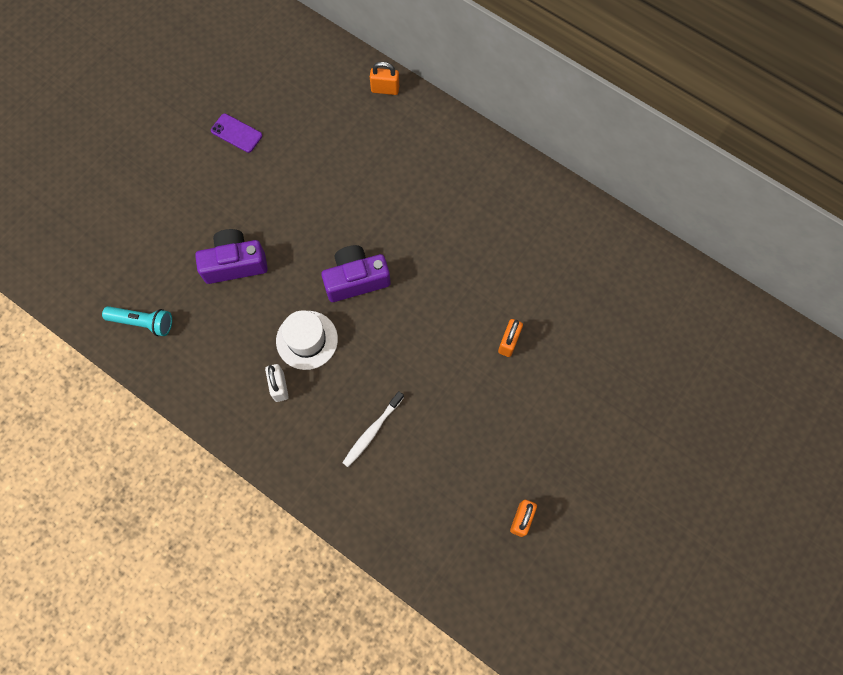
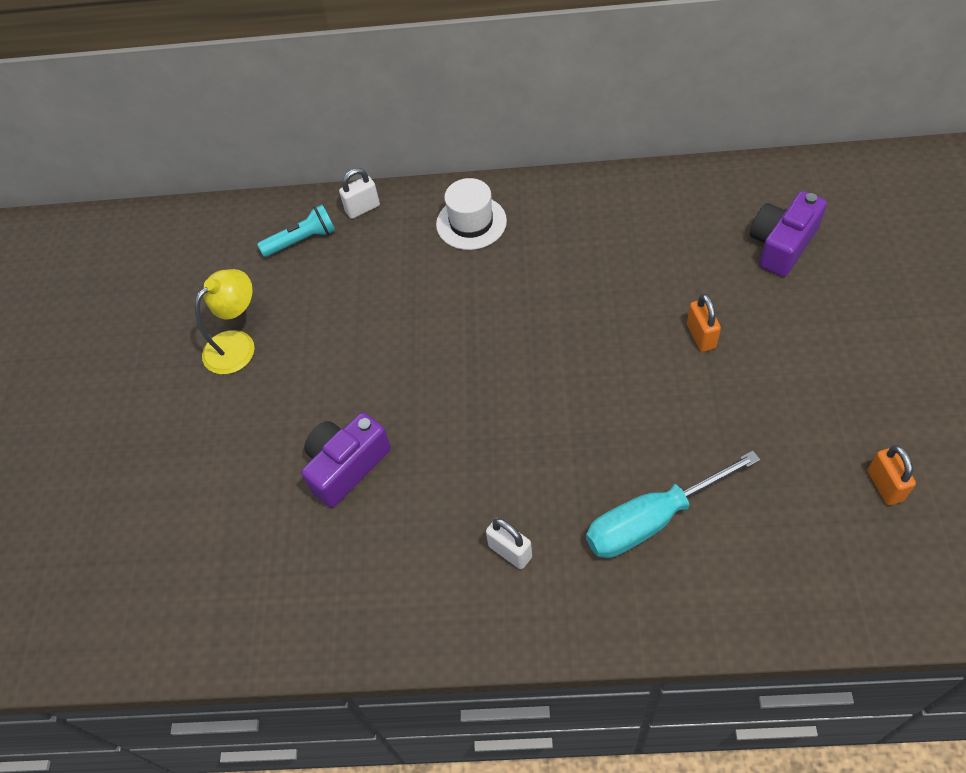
camera: 30 degrees left, 15 degrees down
(143, 322) = (289, 604): turquoise flashlight -> turquoise flashlight (302, 240)
(236, 133) = (237, 344): purple phone -> yellow lamp
(307, 340) = (496, 483): white hat -> white hat (471, 223)
(356, 279) = (493, 389): purple camera -> purple camera (782, 245)
(372, 431) = (652, 520): white toothbrush -> turquoise screwdriver
(385, 89) = (362, 208): orange padlock -> white padlock

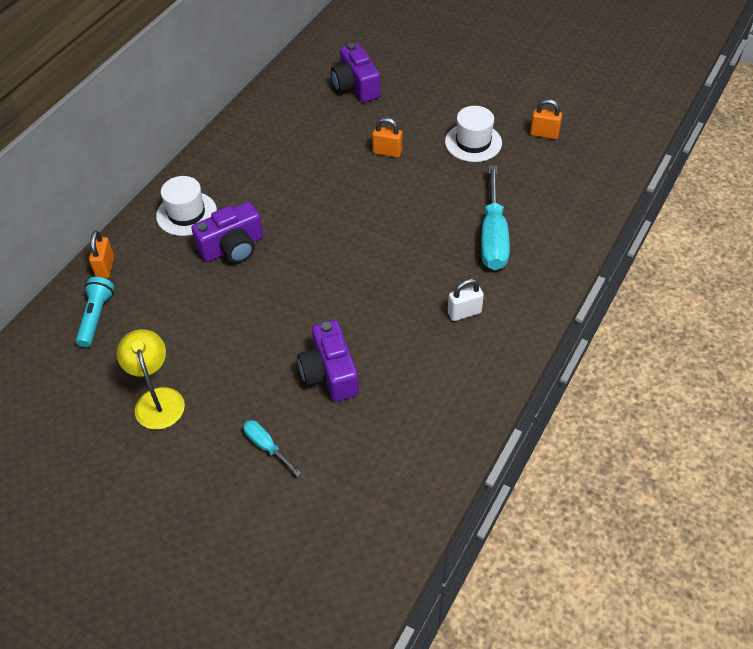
camera: 65 degrees left, 5 degrees down
(229, 464) = (266, 447): none -> turquoise screwdriver
(362, 208) = (105, 267): white padlock -> orange padlock
(454, 285) = (232, 247): none -> purple camera
(795, 413) = (473, 142): none -> white hat

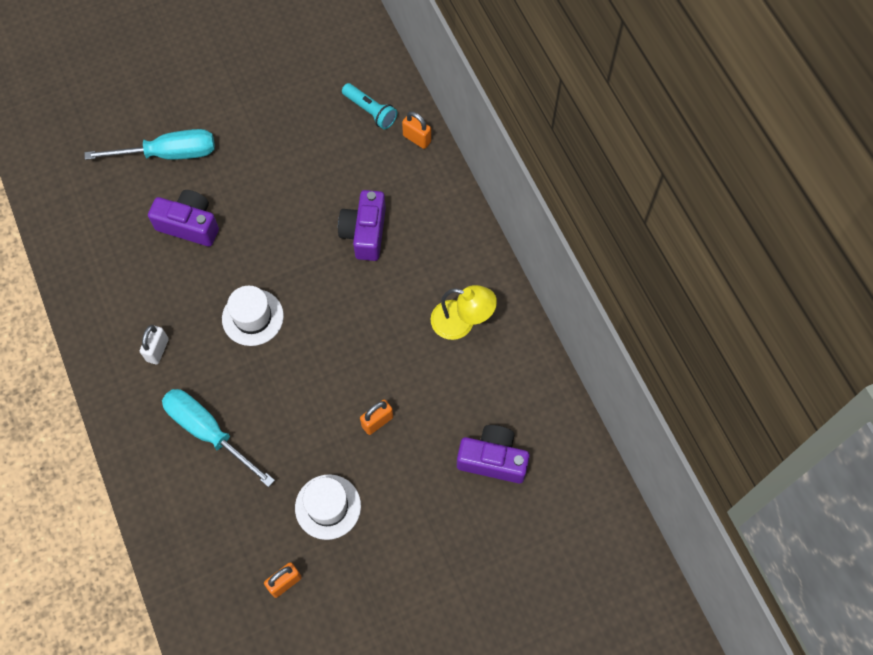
camera: 125 degrees right, 15 degrees up
(157, 399) = (263, 113): yellow lamp -> yellow lamp (461, 322)
(186, 214) = (431, 221): white hat -> white hat (252, 317)
(266, 447) = (169, 154): turquoise screwdriver -> turquoise screwdriver, size x1.99

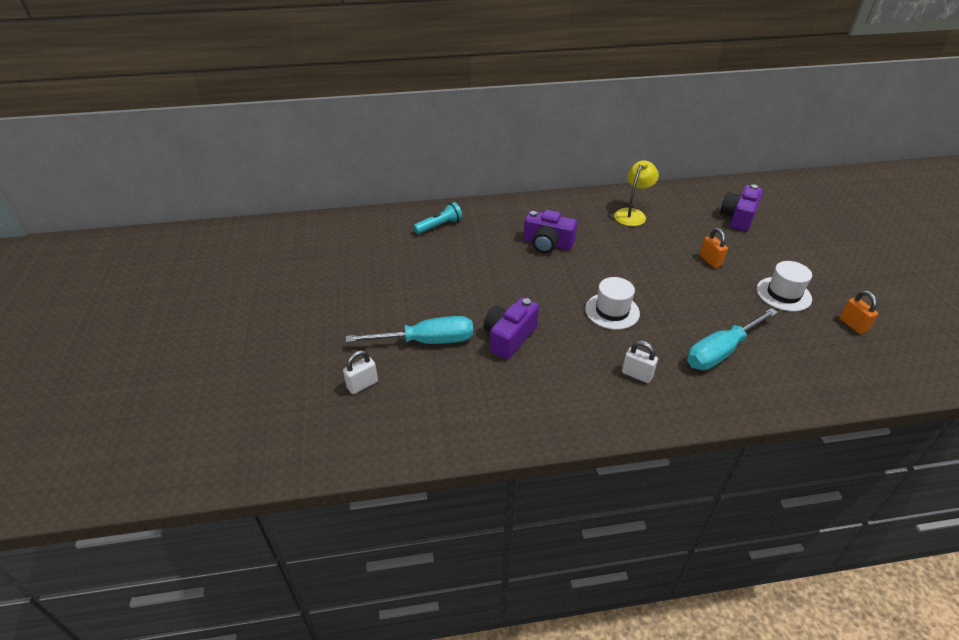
camera: 75 degrees left, 25 degrees down
(102, 119) = (362, 385): none -> white padlock
(169, 154) = (426, 341): turquoise screwdriver -> turquoise screwdriver turned 75 degrees clockwise
(417, 139) = (474, 209): orange padlock -> none

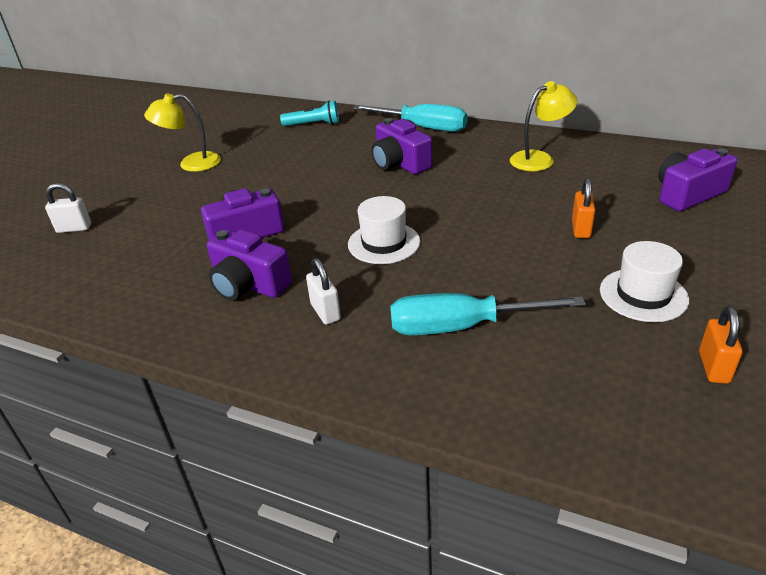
camera: 35 degrees right, 5 degrees down
(383, 292) = (191, 164): none -> yellow lamp
(426, 341) = (170, 212): turquoise screwdriver -> turquoise screwdriver (422, 128)
(564, 376) = (248, 284): none -> purple camera

